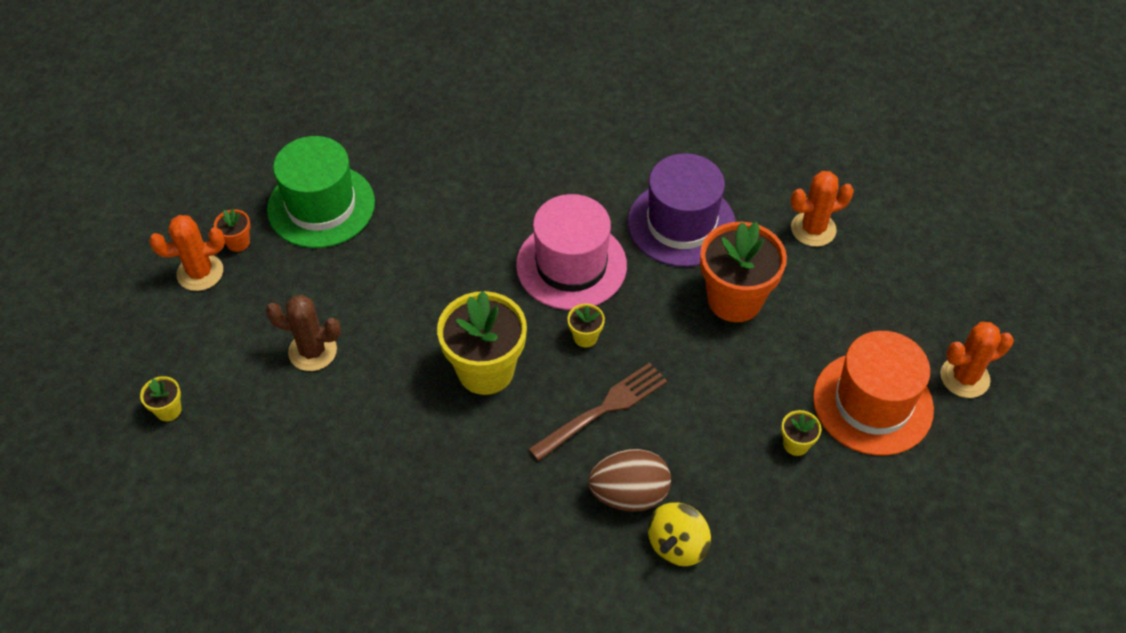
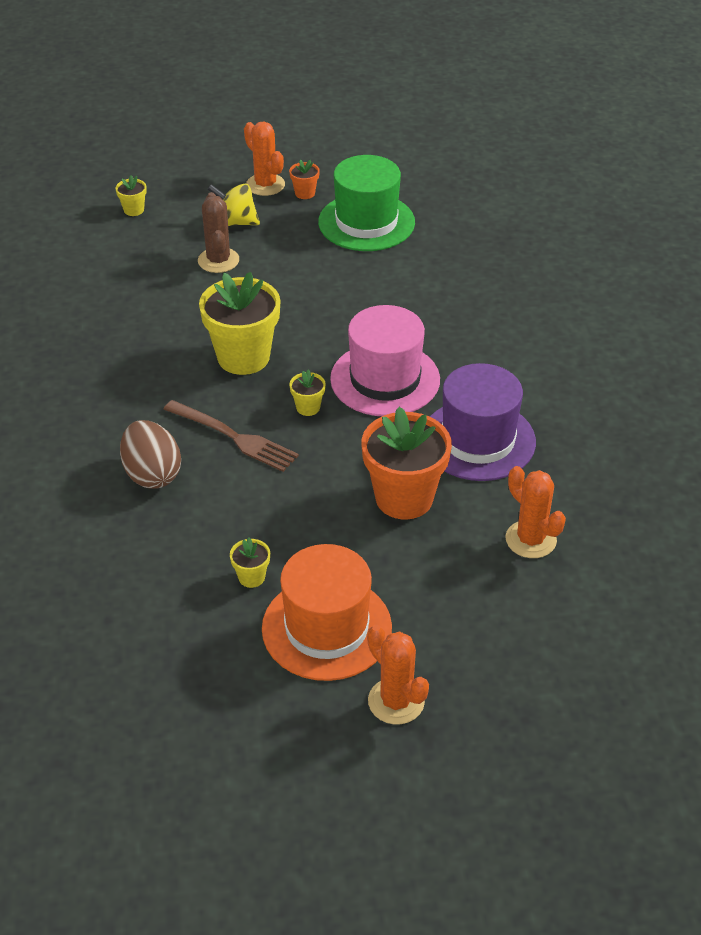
camera: 70 degrees right, 10 degrees down
(677, 545) = (111, 517): yellow spinning top -> yellow spinning top (235, 222)

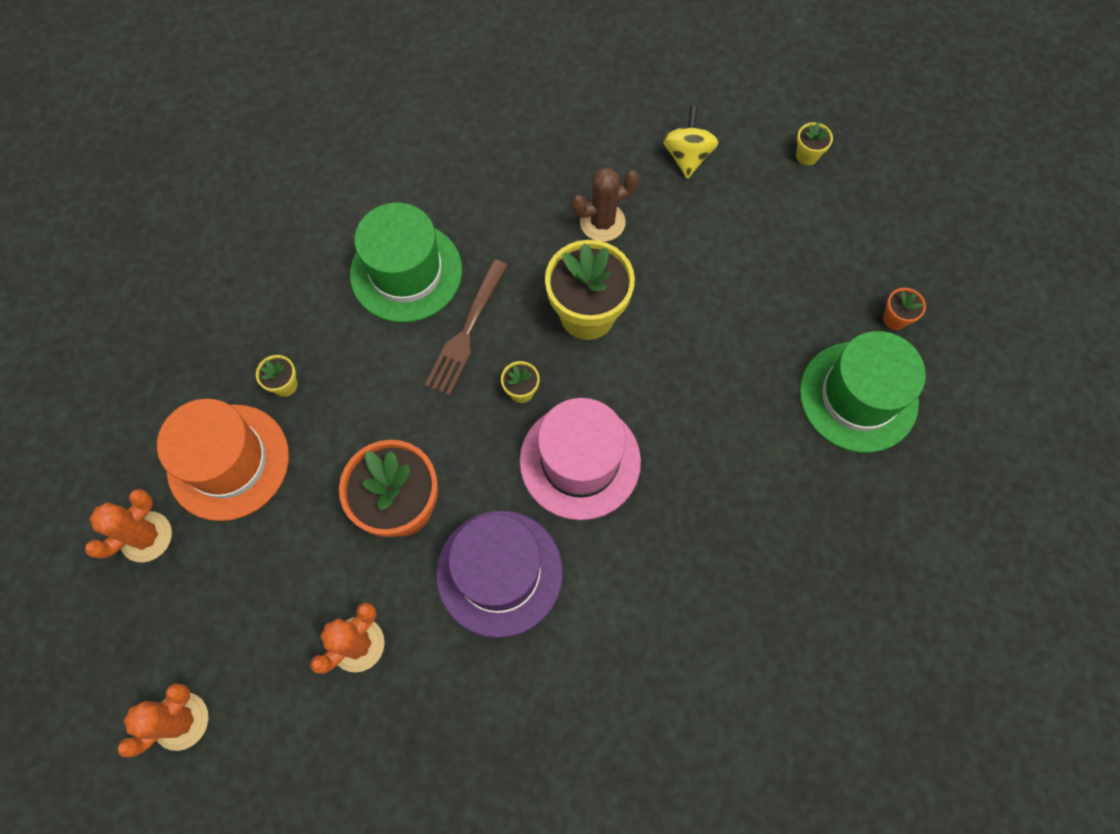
camera: 80 degrees right, 25 degrees up
(152, 474) = (406, 272): brown egg -> green hat
(218, 260) = (741, 256): brown cactus -> brown cactus (602, 222)
(235, 222) = (815, 258): yellow spinning top -> yellow spinning top (687, 156)
(265, 185) = (897, 274): orange cactus -> orange cactus (181, 720)

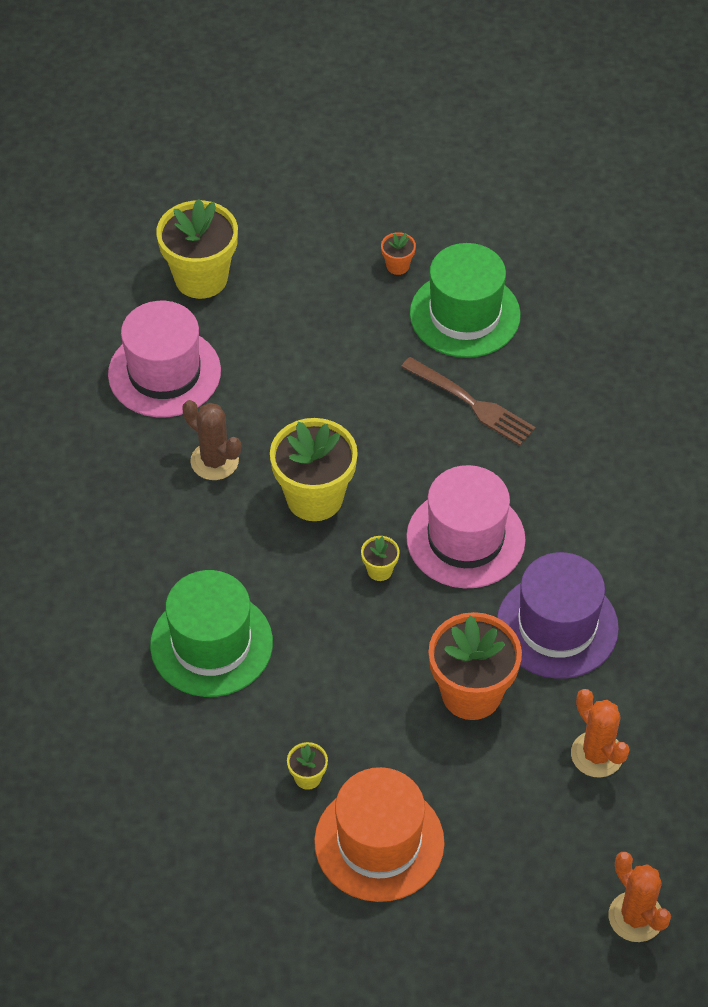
camera: 75 degrees left, 15 degrees down
(146, 536) = (440, 930): orange cactus -> none
(466, 332) = (299, 603): brown fork -> brown fork (472, 403)
(602, 222) = (214, 461): brown cactus -> brown cactus turned 45 degrees counterclockwise
(687, 156) = (164, 372): yellow spinning top -> pink hat
(807, 156) = (201, 278): yellow flower pot -> yellow flower pot, size x2.29

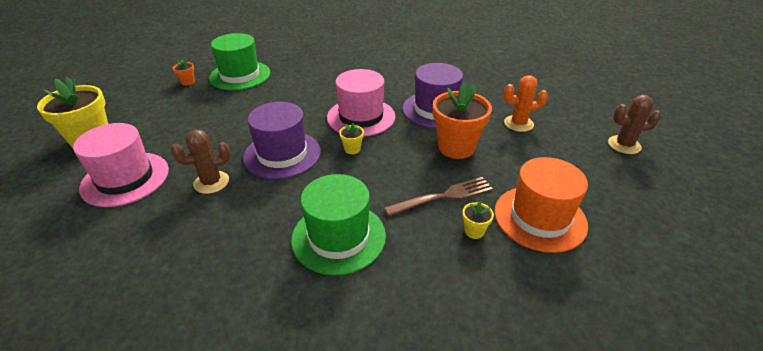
camera: 60 degrees left, 15 degrees down
(314, 498) = (282, 154): yellow flower pot -> purple hat
(472, 403) = (288, 89): brown fork -> brown fork (443, 196)
(635, 917) = (624, 145): orange cactus -> brown cactus

